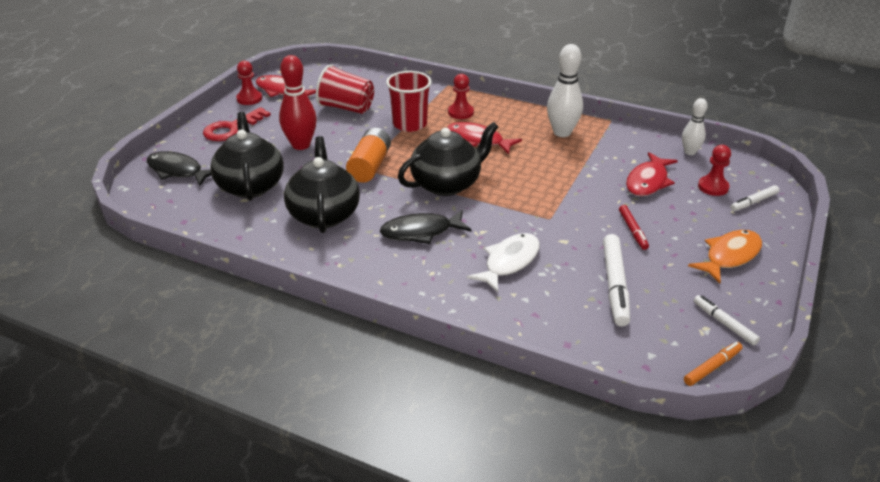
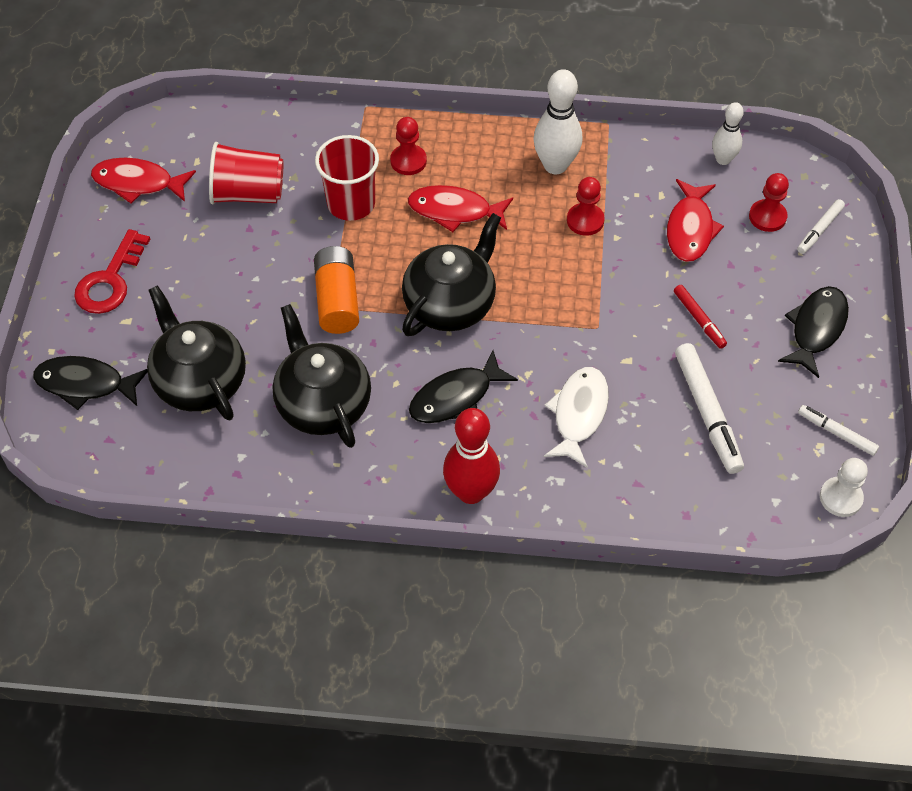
camera: 20 degrees left, 20 degrees up
(249, 99) = (99, 212): red pawn -> red pawn (585, 220)
(301, 145) = (225, 286): red bowling pin -> red bowling pin (471, 492)
(712, 367) = (840, 498): orange marker -> white pawn
(729, 256) = (816, 329): orange fish -> black fish

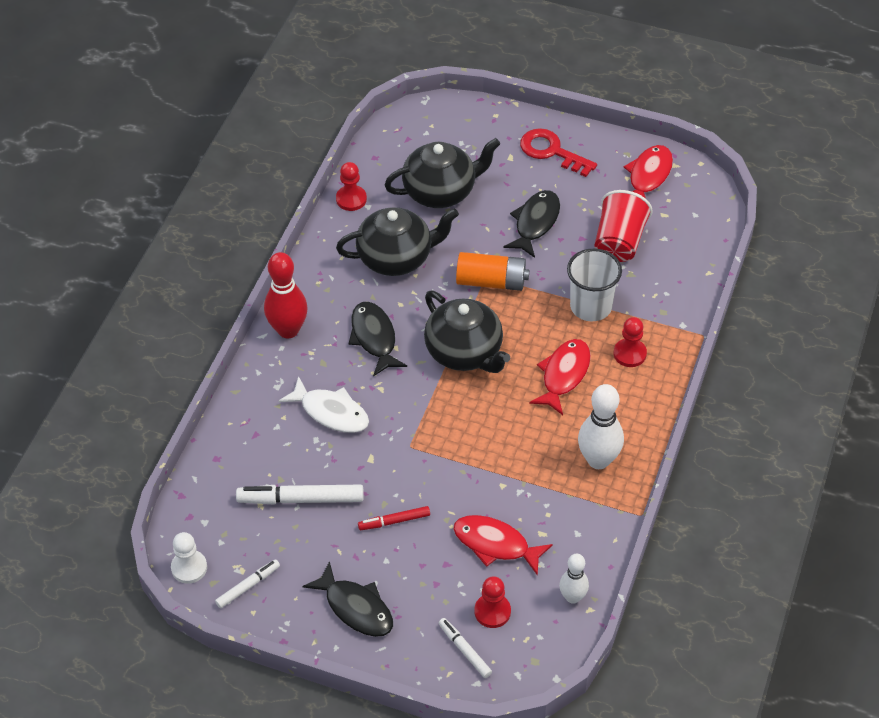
camera: 105 degrees right, 5 degrees down
(85, 384) = (459, 130): black fish -> black fish (535, 223)
(351, 203) = (591, 306): red cup -> white cup
(585, 220) = (527, 466): red pawn -> red pawn (351, 199)

